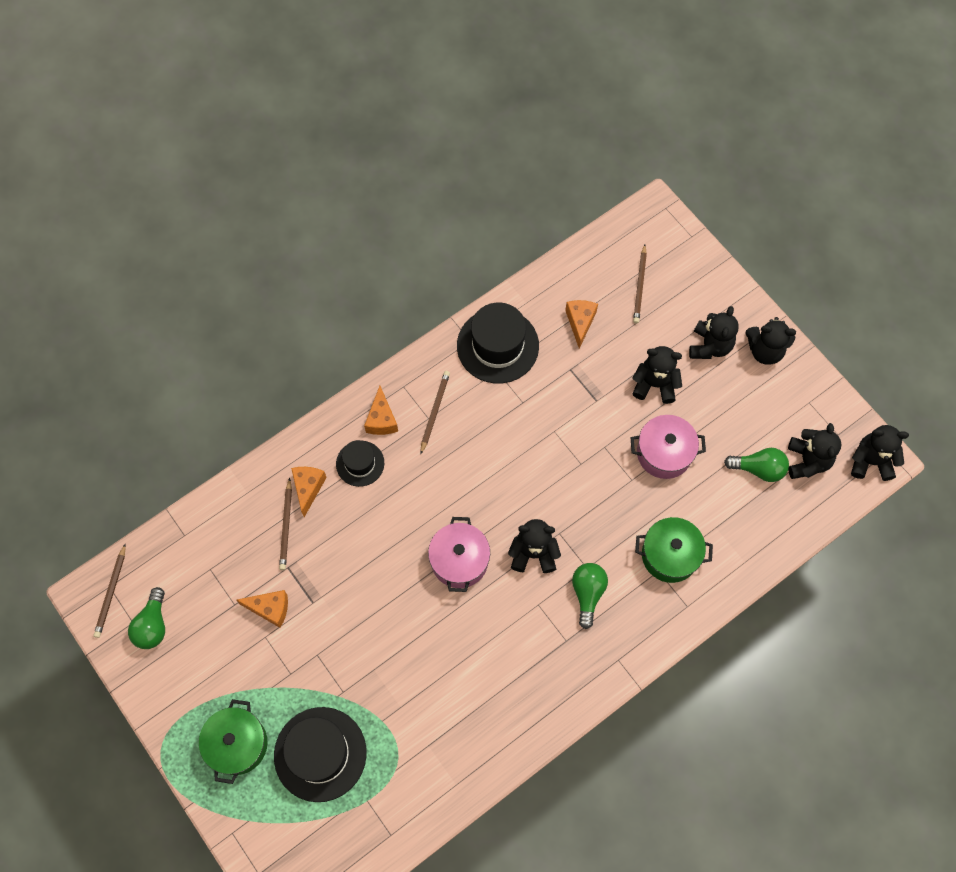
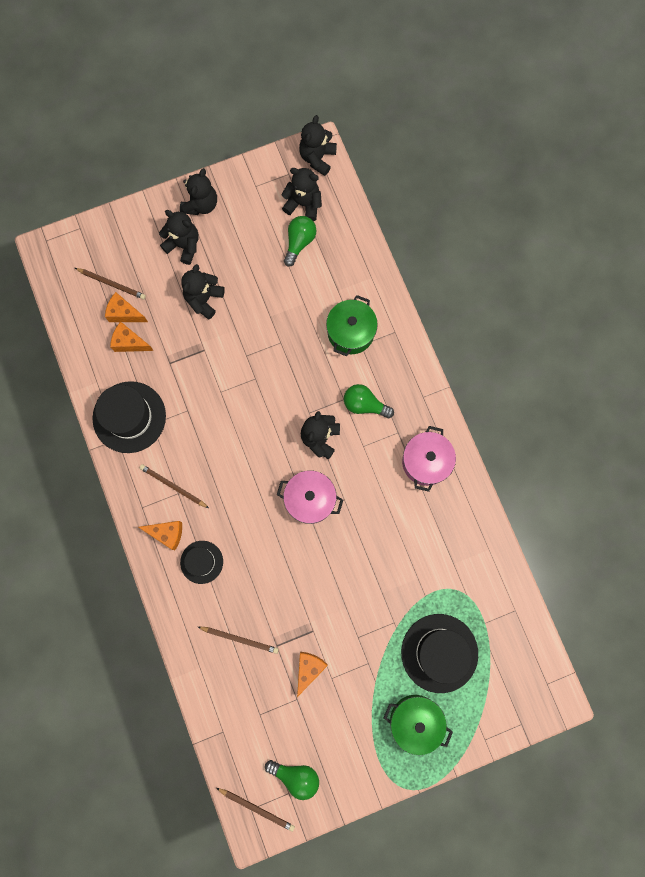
camera: 75 degrees left, 10 degrees up
(308, 488) = (211, 612): orange cheese -> orange cheese (124, 313)
(664, 453) = (265, 310): pink pot -> pink pot (426, 462)

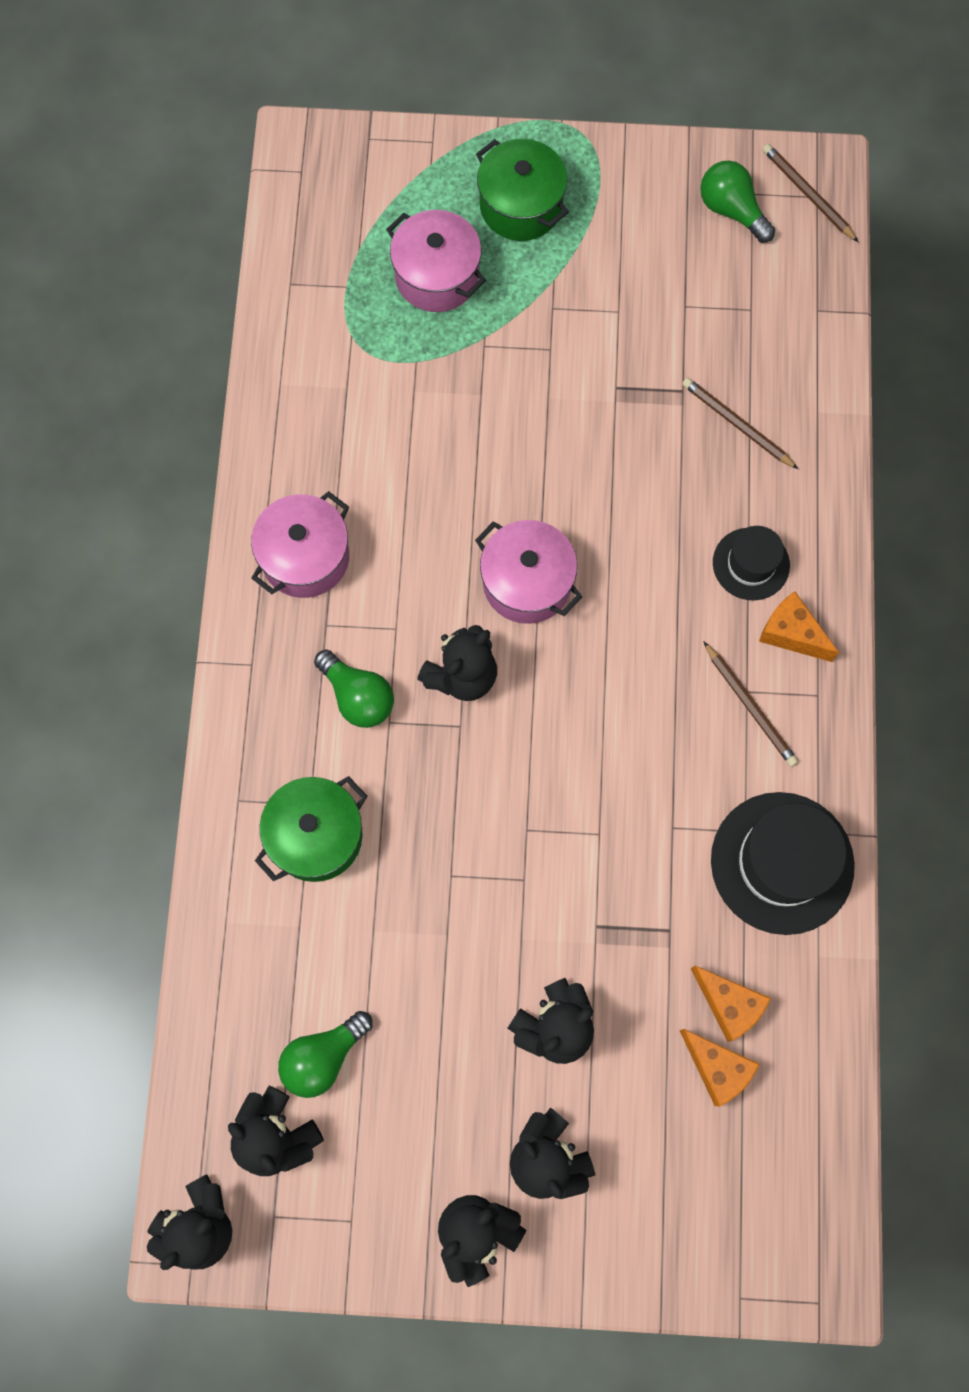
camera: 155 degrees left, 5 degrees down
(112, 284) = (719, 1142): brown pencil -> none
(308, 669) = (647, 338): orange cheese -> none
(439, 653) = (437, 276): black hat -> pink pot

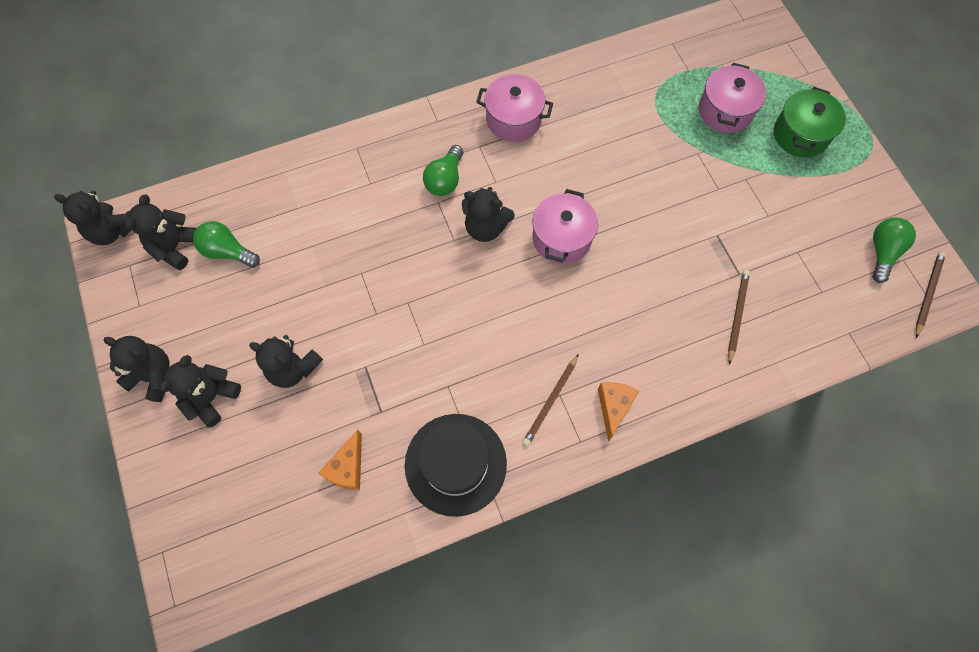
camera: 65 degrees right, 5 degrees down
(316, 836) = (353, 194): green pot -> none
(717, 1068) = (304, 477): orange cheese -> none
(751, 564) = (647, 362): black hat -> none

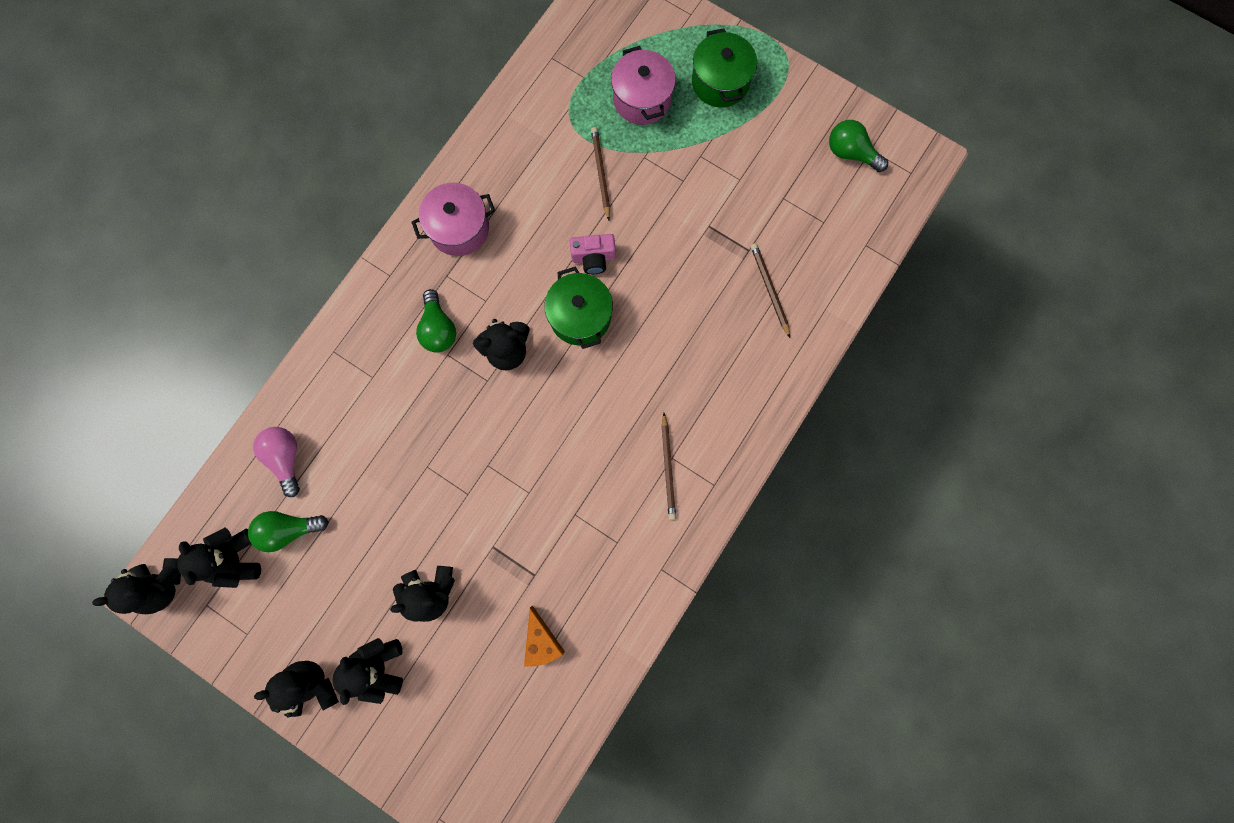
camera: 35 degrees left, 10 degrees up
(265, 200) = (286, 458): none -> pink light bulb
(455, 464) = (627, 574): black hat -> none
(561, 238) = (580, 316): pink pot -> green pot
(603, 202) = (593, 258): none -> pink camera
(613, 407) = (721, 438): orange cheese -> none
(882, 252) = (850, 153): green light bulb -> green light bulb turned 45 degrees counterclockwise
(927, 293) = (906, 168): brown pencil -> brown pencil (600, 173)

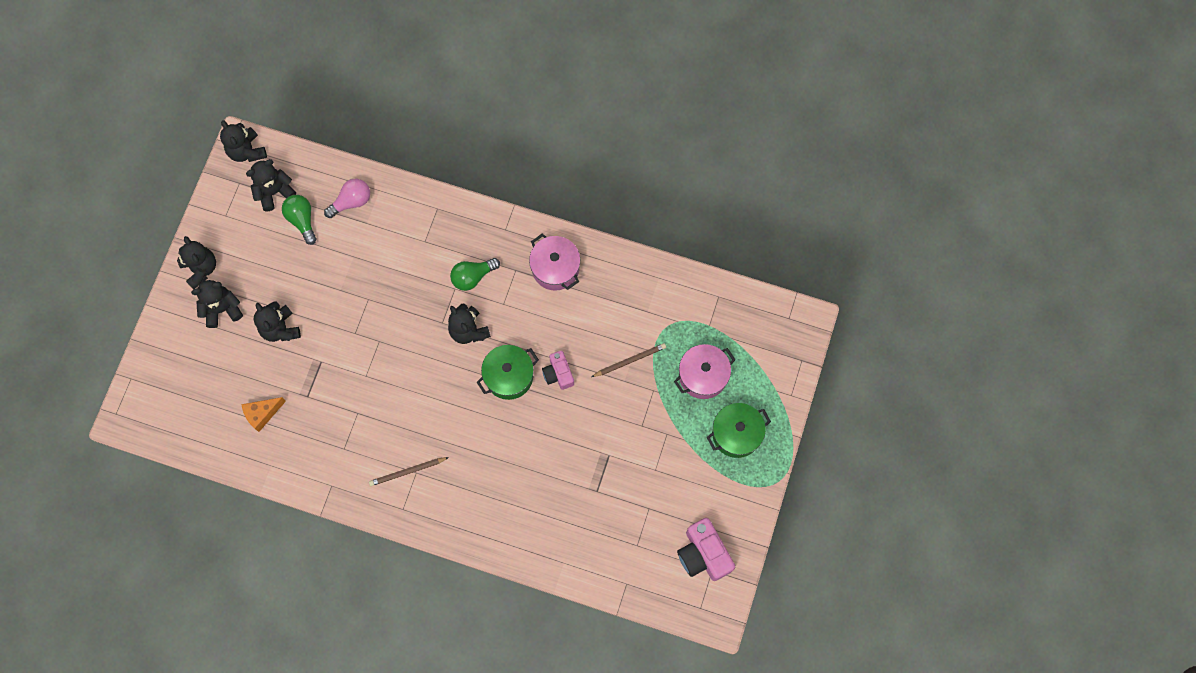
camera: 75 degrees right, 5 degrees down
(769, 289) = (568, 515): brown pencil -> none
(850, 153) = (703, 554): green light bulb -> pink camera

